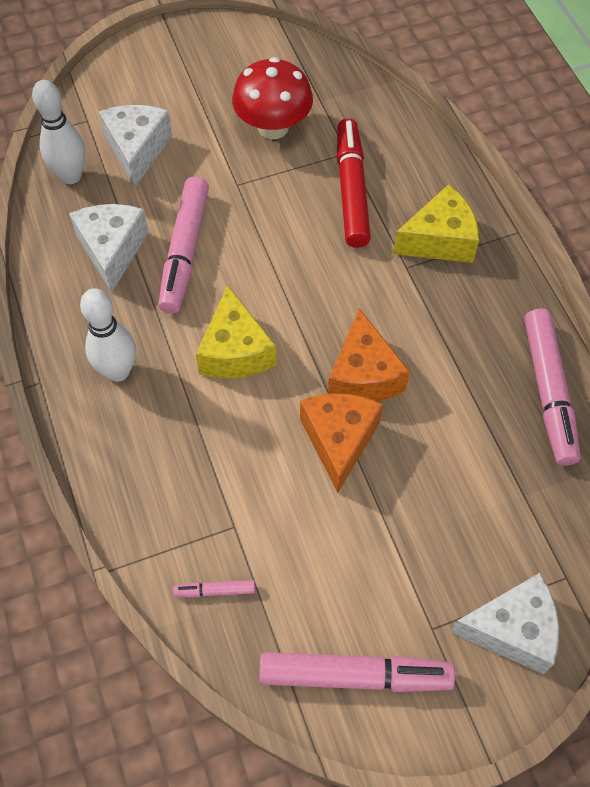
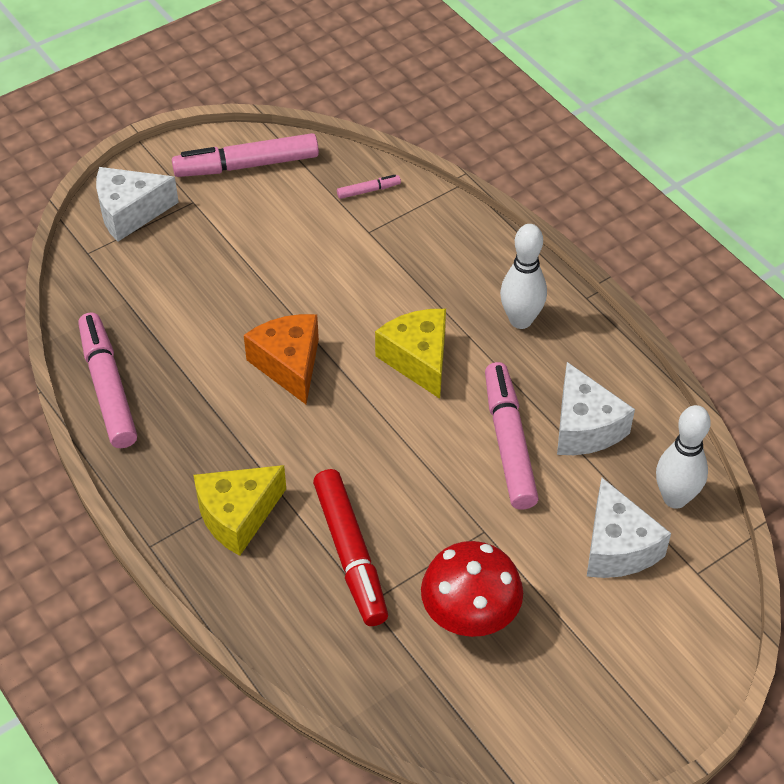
camera: 165 degrees right, 10 degrees down
(339, 440) = (298, 308): orange cheese -> none

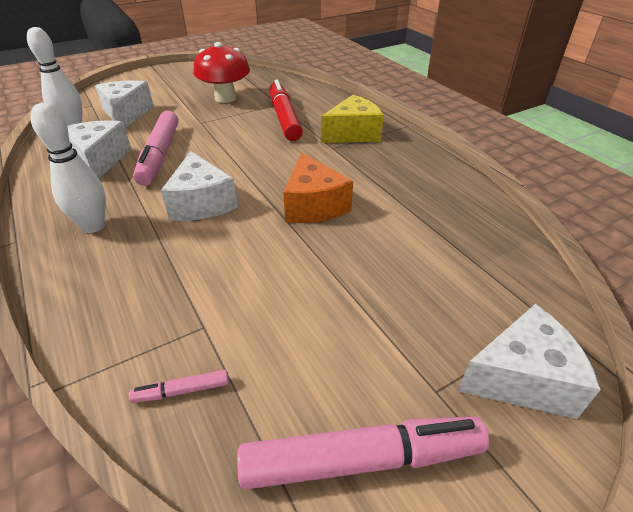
camera: 175 degrees left, 10 degrees down
(108, 388) = (467, 198): pink marker -> none
(418, 359) = (201, 203): yellow cheese -> white cheese

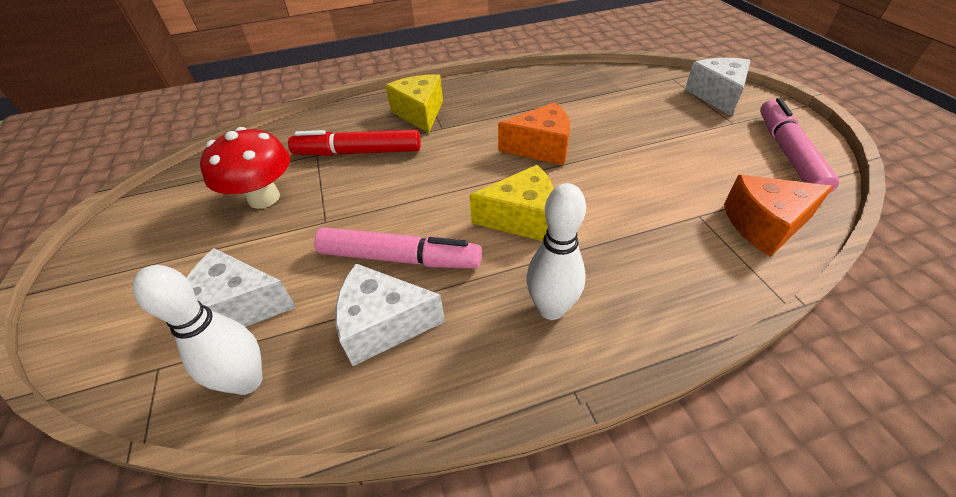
camera: 75 degrees left, 5 degrees up
(182, 391) = (764, 225): pink marker -> orange cheese
(201, 203) = (521, 218): white cheese -> yellow cheese

